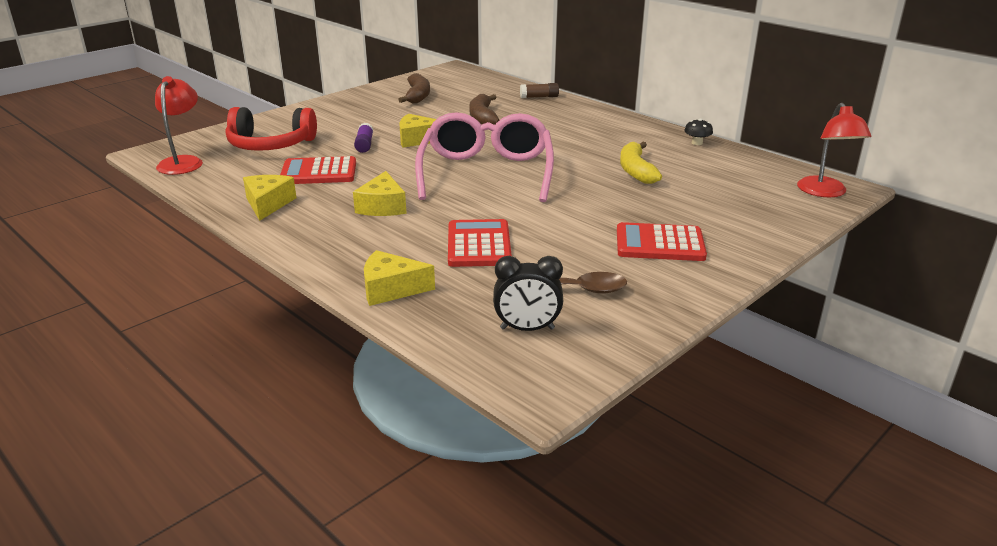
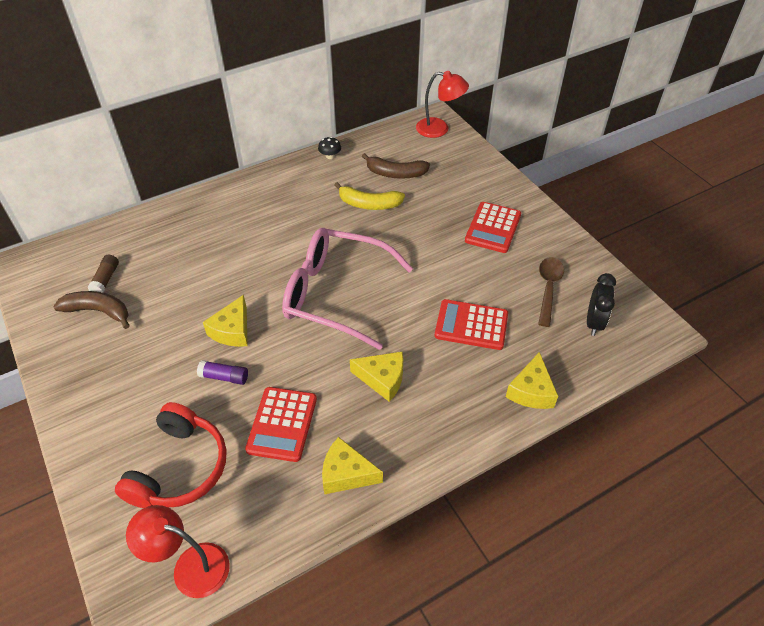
camera: 75 degrees left, 20 degrees up
(482, 117) = (199, 270): brown banana -> brown banana (395, 173)
(539, 97) = (166, 218): brown glue stick -> brown glue stick (106, 279)

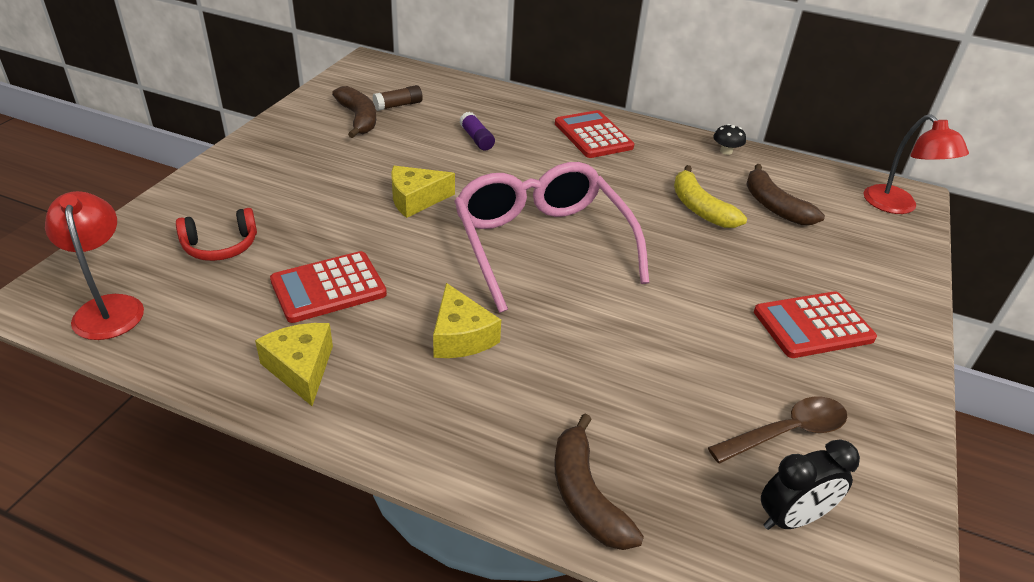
camera: 50 degrees right, 10 degrees down
(180, 468) = (221, 246): red headphones -> red headphones, size x0.61
(224, 377) = (353, 222): purple glue stick -> purple glue stick (476, 139)
(471, 325) = (627, 379): red calculator -> red calculator (593, 135)
(531, 391) = (585, 495): yellow cheese -> brown banana

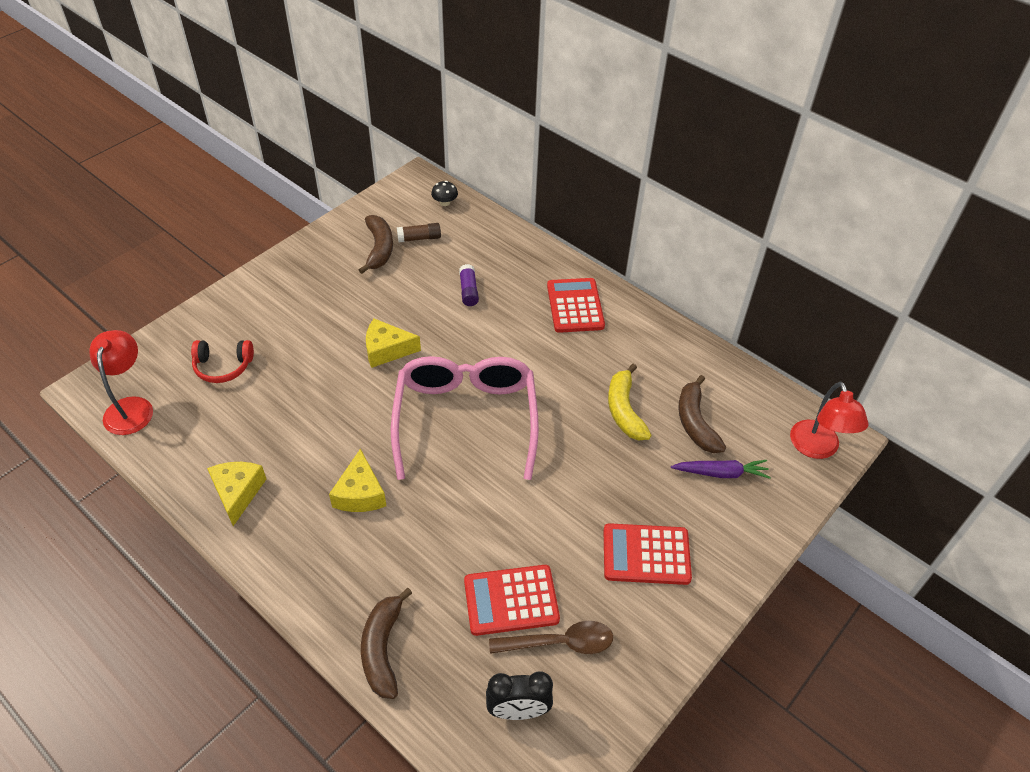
camera: 20 degrees right, 10 degrees up
(328, 288) = (284, 425): red calculator -> red calculator (511, 600)
(726, 151) = (690, 349): black mushroom -> black mushroom (445, 202)
(829, 241) = (721, 473): none -> purple carrot

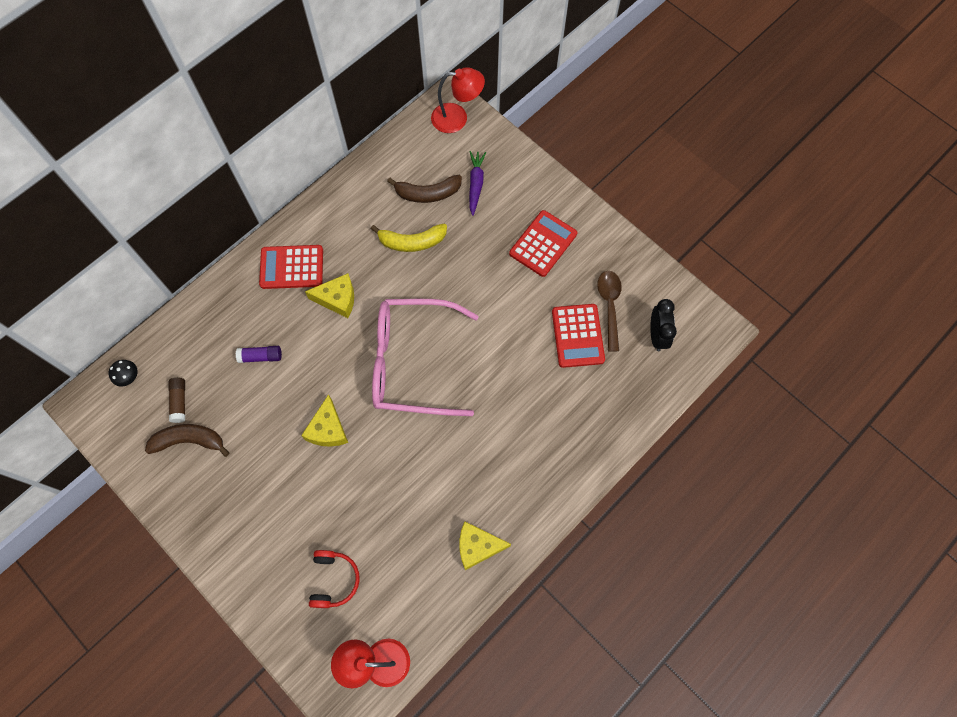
camera: 85 degrees left, 20 degrees up
(360, 493) = (482, 445): yellow cheese -> yellow cheese (337, 299)
(382, 649) = (615, 424): brown banana -> none
(646, 555) = (543, 244): red calculator -> red calculator turned 150 degrees counterclockwise

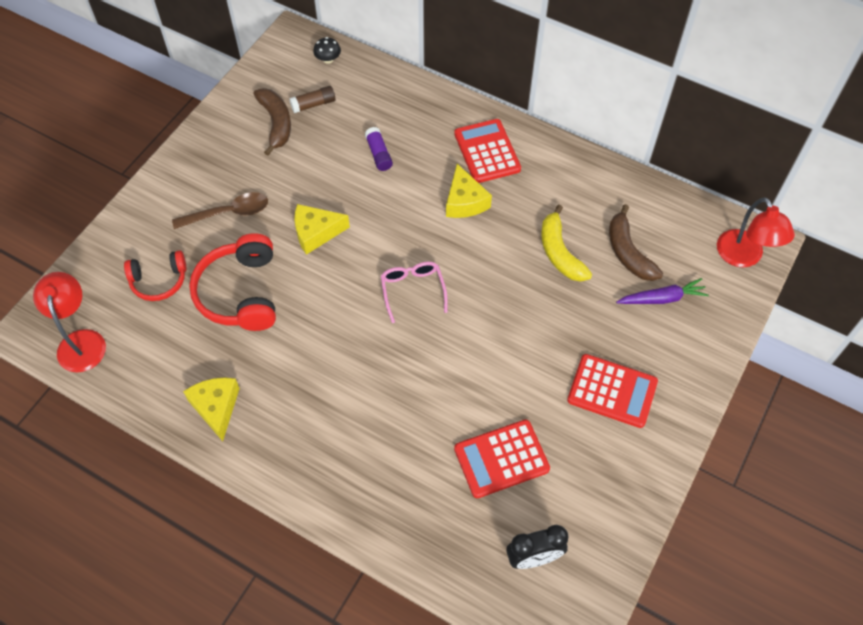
camera: 75 degrees right, 10 degrees down
(370, 507) = (240, 293): none -> red headphones
(412, 363) = (413, 290): pink glasses -> pink glasses, size x0.45
(609, 306) = (554, 489): brown spoon -> brown spoon (228, 213)

